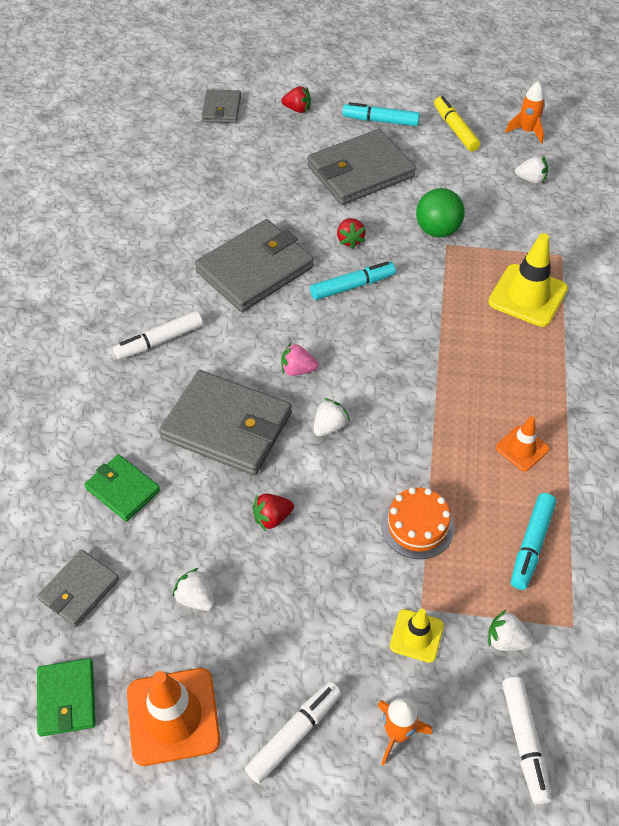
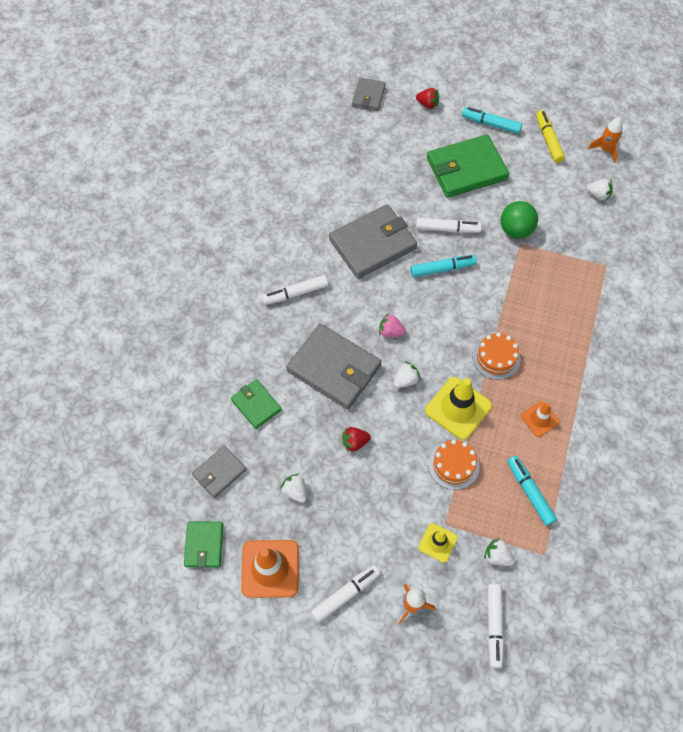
camera: 10 degrees right, 10 degrees up
(350, 240) = (447, 229): red strawberry -> white marker
(360, 172) = (466, 169): grey wallet -> green wallet
(446, 381) = (496, 358): none -> orange cake
(527, 295) = (572, 296): yellow traffic cone -> yellow traffic cone (458, 408)
(531, 545) = (529, 492): turquoise marker -> turquoise marker turned 120 degrees clockwise

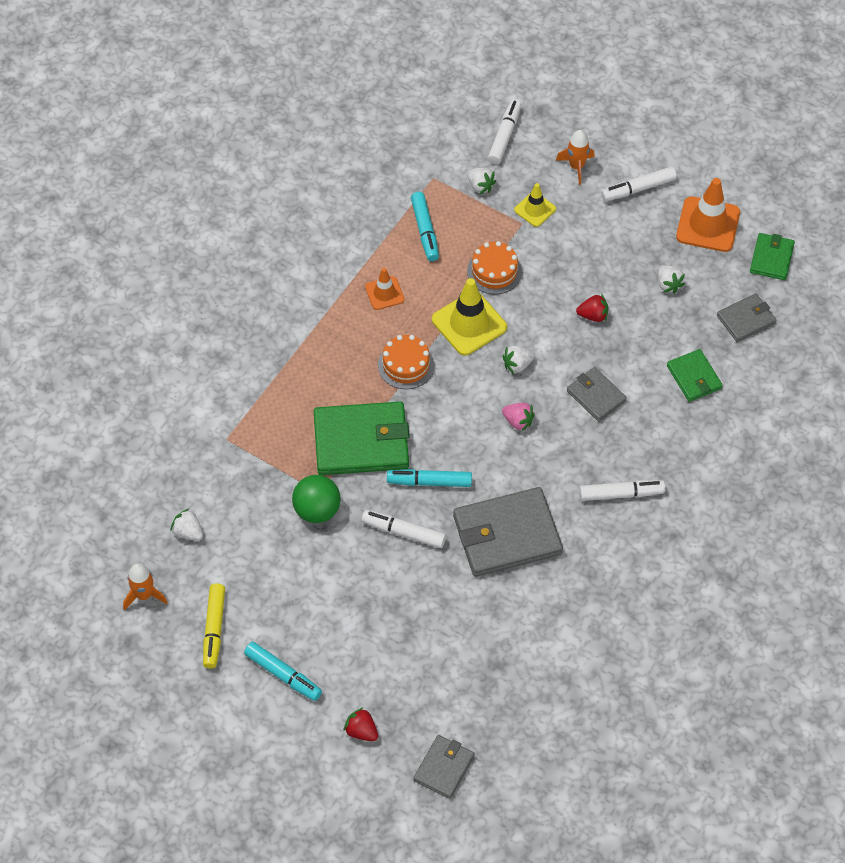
camera: 165 degrees left, 5 degrees down
(334, 368) = (596, 396): grey wallet -> grey wallet, size x0.54
(466, 169) = (346, 612): green wallet -> green wallet (361, 441)

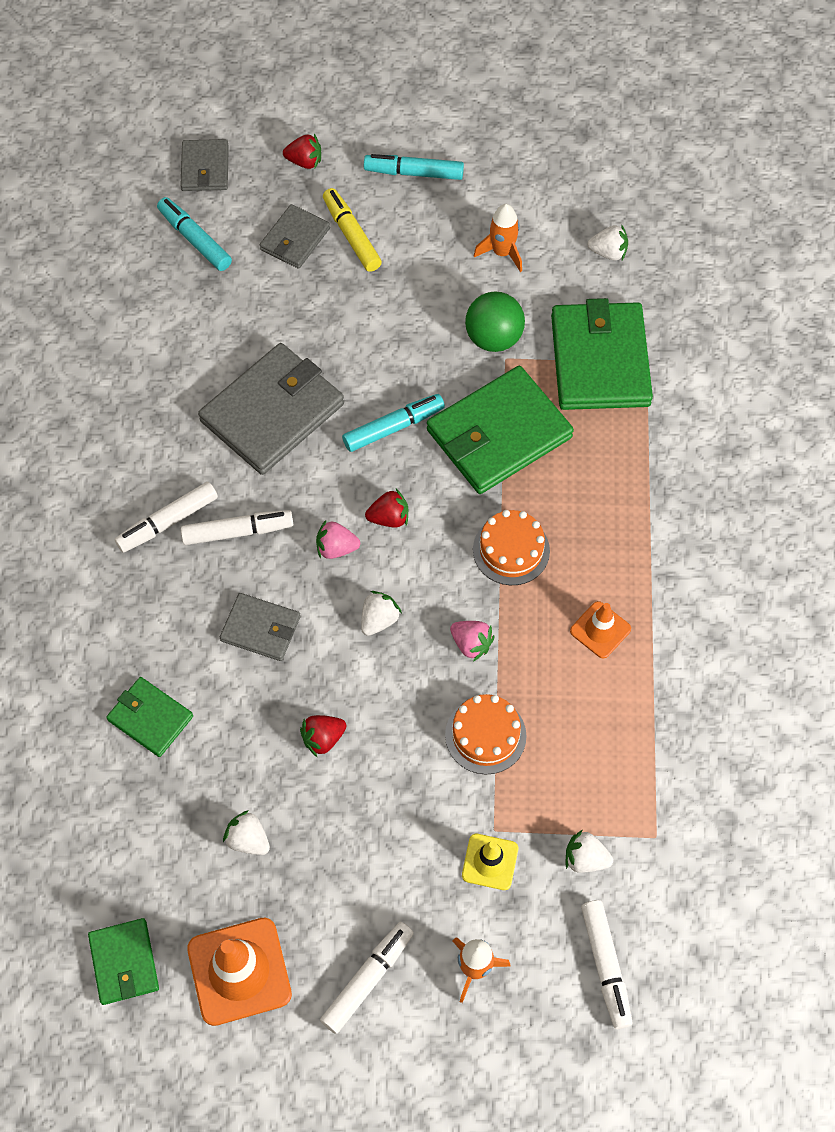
camera: 150 degrees right, 5 degrees up
(144, 595) = (603, 176): orange rocket -> orange rocket (502, 252)
(214, 629) = (511, 180): yellow marker -> yellow marker (351, 235)
(256, 457) = (599, 360): none -> green wallet
(403, 532) = (386, 361): white marker -> white marker (238, 532)
(425, 230) = (611, 747): turquoise marker -> turquoise marker (195, 239)
(469, 323) = (471, 644): yellow traffic cone -> pink strawberry
(471, 423) = (389, 518): none -> red strawberry
(746, 319) = (119, 841): grey wallet -> grey wallet (295, 239)

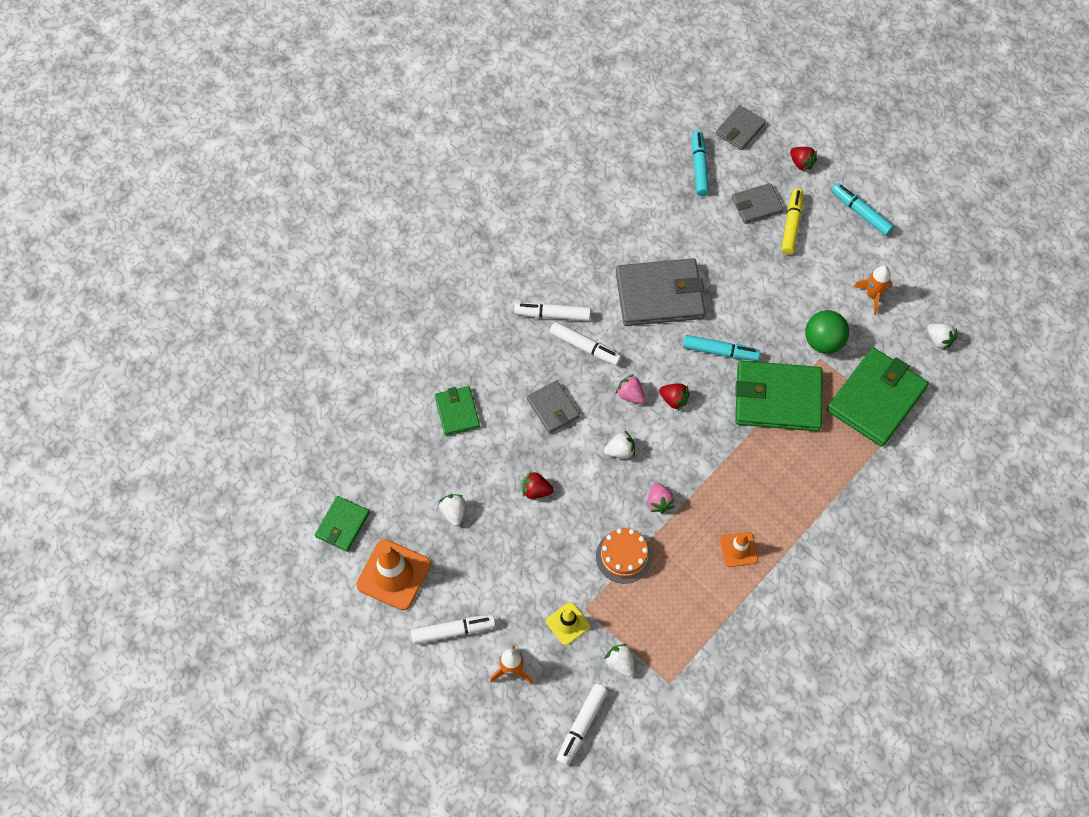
camera: 40 degrees right, 0 degrees up
(511, 550) = (727, 468): orange cake -> none

